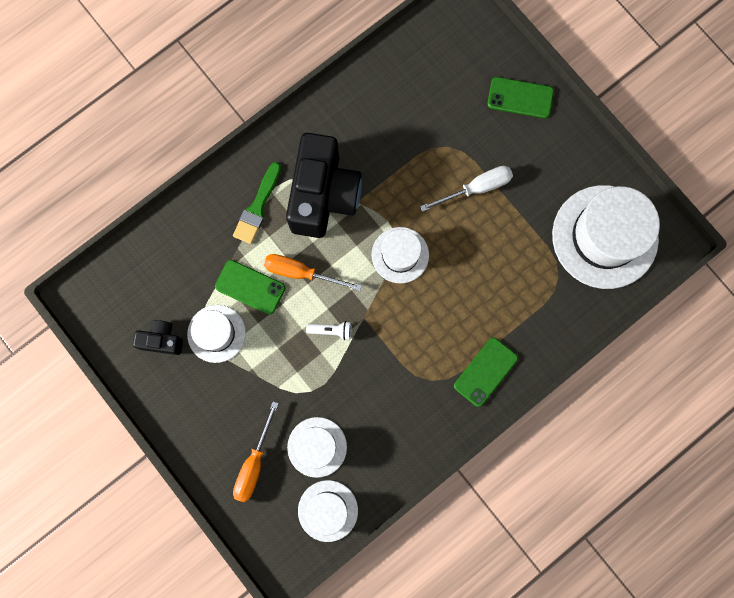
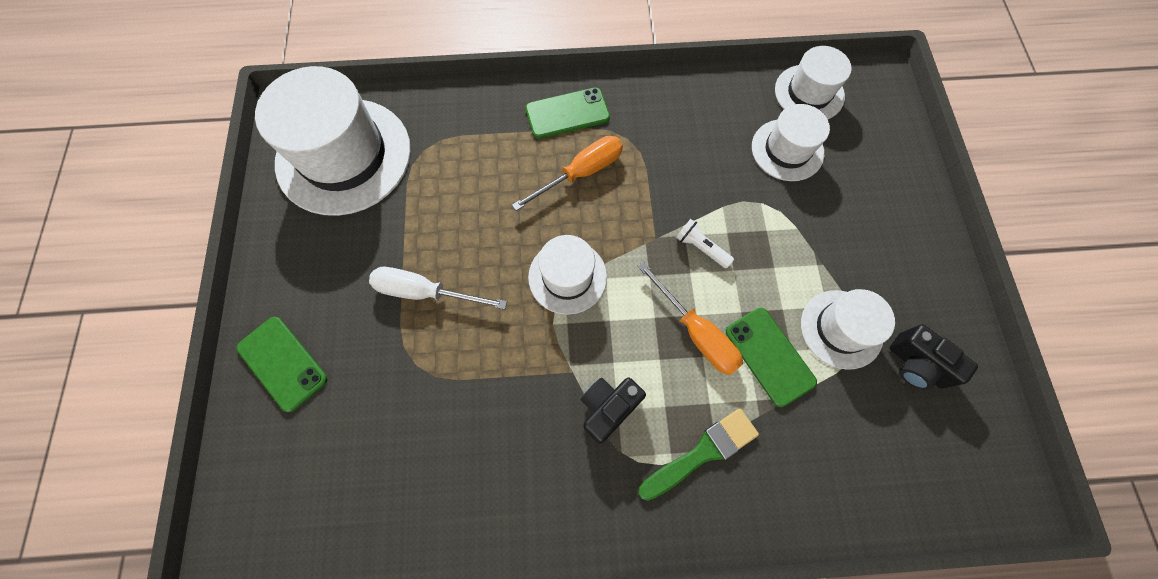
camera: 145 degrees left, 10 degrees down
(254, 463) = (865, 174): orange screwdriver -> orange screwdriver (581, 173)
(323, 195) = (608, 408): black camera -> black camera, size x0.47

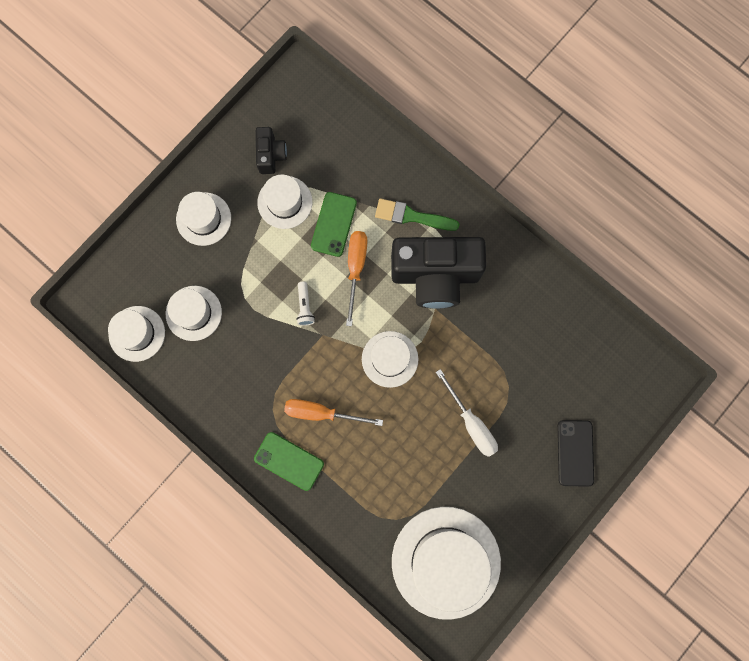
camera: 135 degrees left, 10 degrees up
(283, 363) = (575, 453): green phone -> black phone
(608, 408) = (435, 275): black camera -> black camera, size x2.13
(887, 236) = (203, 219): none -> white hat

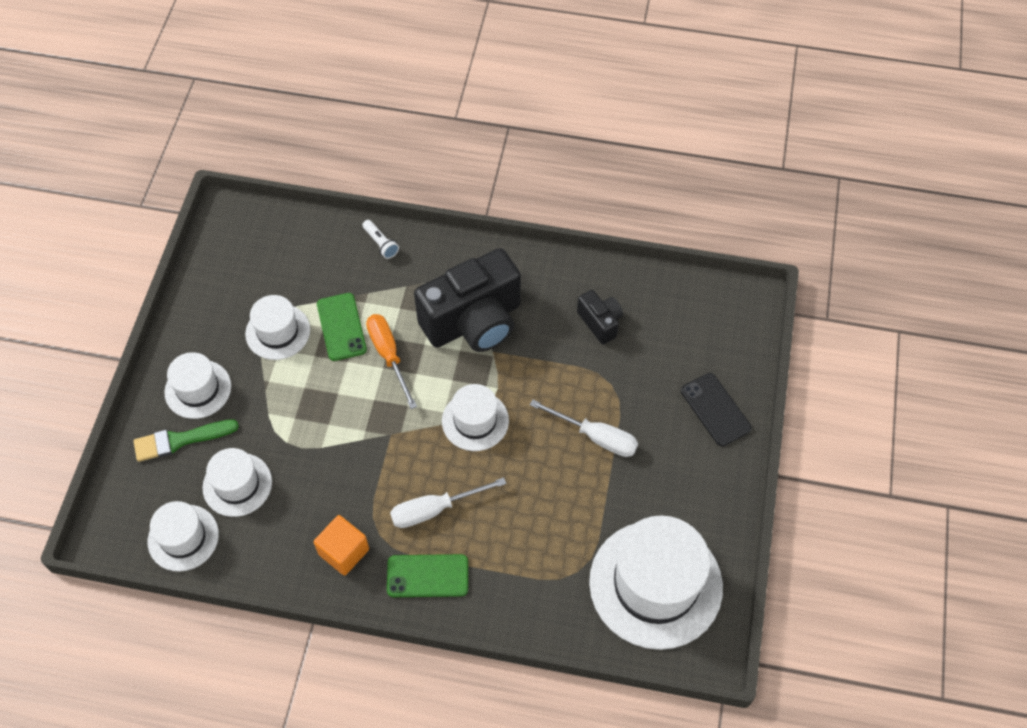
camera: 30 degrees left, 20 degrees down
(241, 408) = (344, 552): none -> orange cube
(271, 155) = (238, 296): black camera -> black camera (600, 322)
(305, 306) = (356, 417): white flashlight -> white flashlight (381, 243)
(321, 413) = (434, 509): orange screwdriver -> white screwdriver
(412, 216) = (418, 281): green brush -> green brush (180, 440)

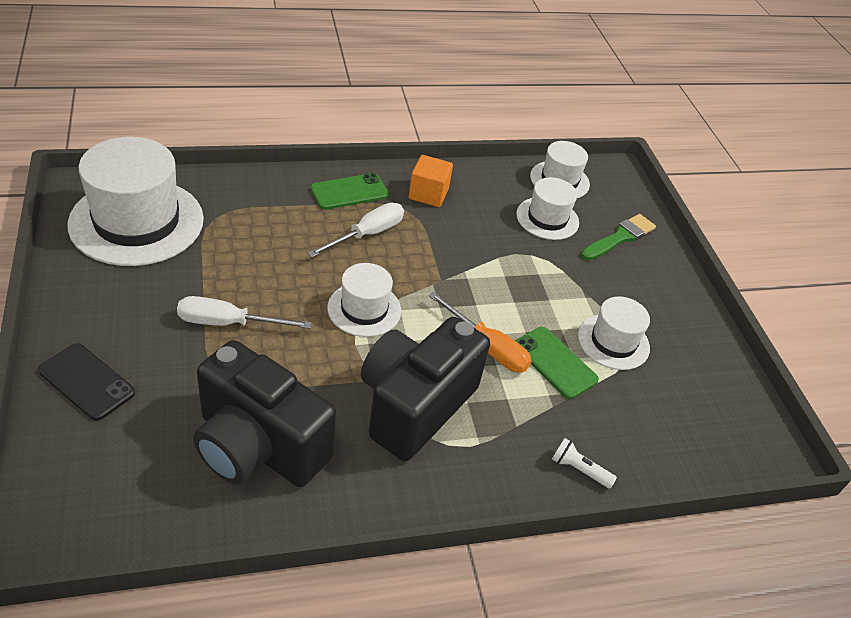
camera: 150 degrees right, 15 degrees down
(198, 389) = (641, 276): white hat -> none
(600, 322) = (258, 446): black camera -> black camera, size x2.13

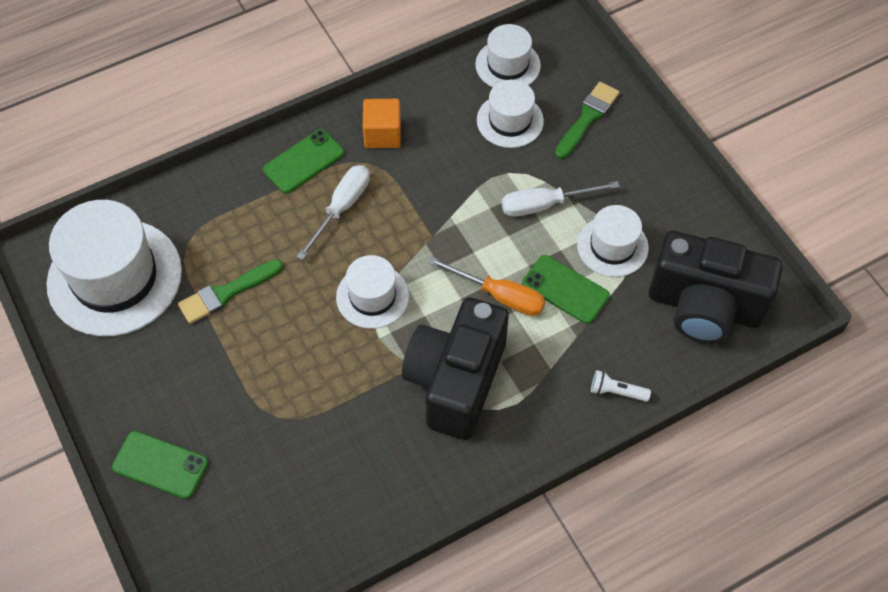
camera: 10 degrees left, 15 degrees up
(86, 381) = (160, 465): black phone -> green phone
(228, 323) = (255, 358): white screwdriver -> white screwdriver (544, 205)
(230, 264) = (227, 293): none -> green brush
(258, 446) = (337, 471): black camera -> black camera (704, 307)

